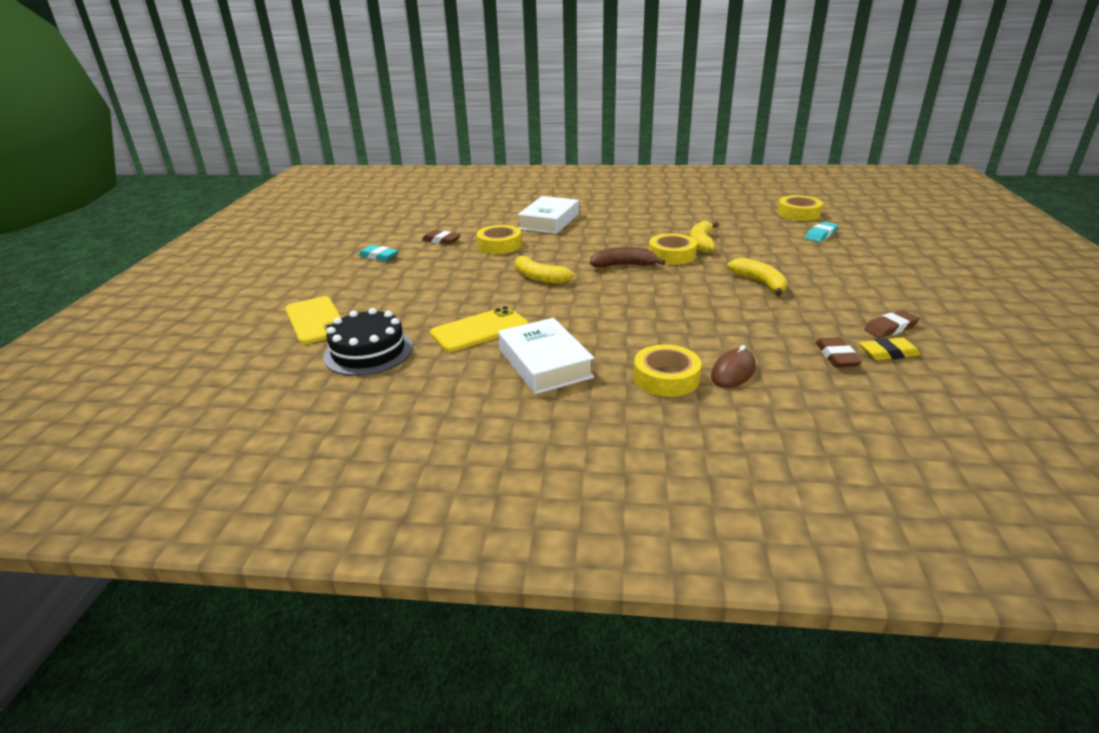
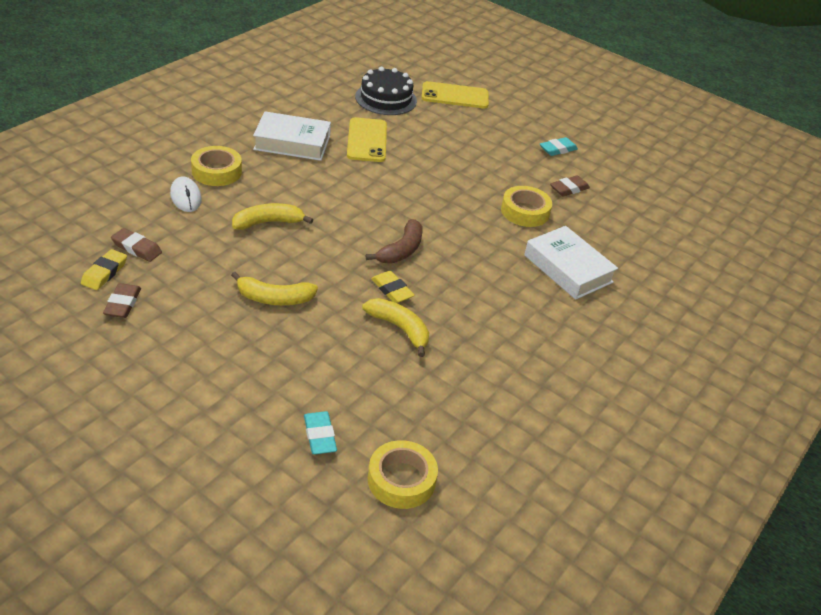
camera: 115 degrees right, 10 degrees up
(539, 277) = (426, 198): yellow banana -> yellow banana (268, 223)
(672, 255) = (392, 290): yellow tape -> yellow eraser
(733, 372) = (185, 197): brown mouse -> white mouse

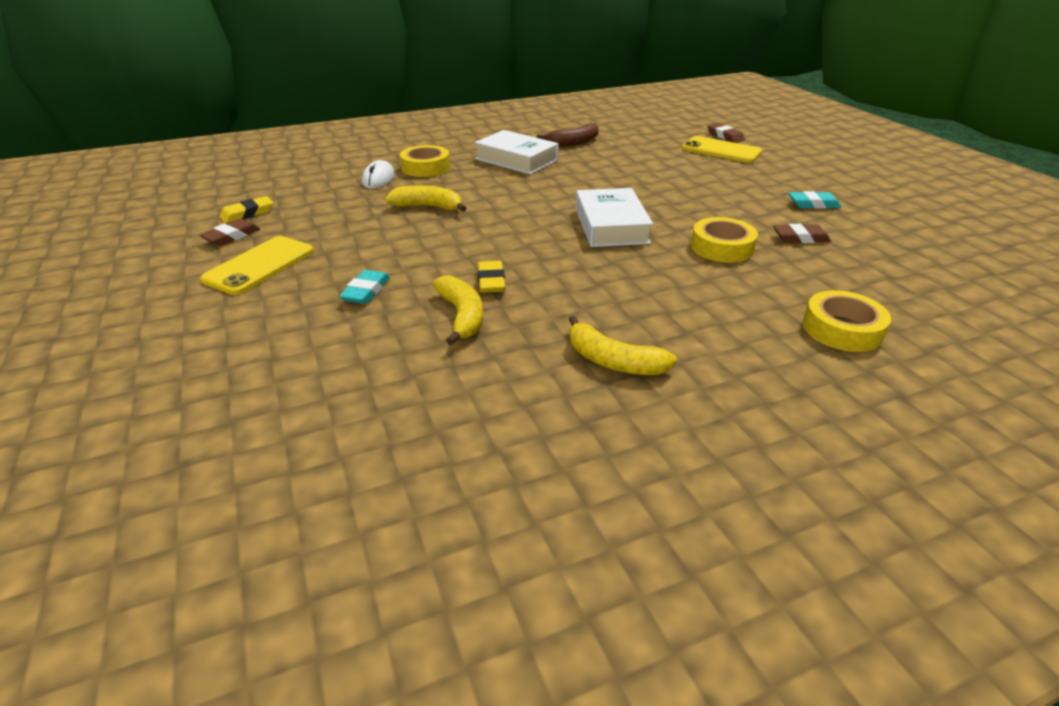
camera: 35 degrees right, 5 degrees down
(136, 248) = (294, 203): brown eraser -> brown eraser (725, 136)
(274, 298) = (364, 261): yellow banana -> yellow banana (613, 361)
(319, 436) = (258, 390): turquoise eraser -> turquoise eraser (366, 291)
(367, 140) = (592, 168): yellow phone -> yellow phone (259, 265)
(386, 99) = (643, 144): black cake -> none
(401, 250) = (538, 251): brown banana -> brown banana (573, 142)
(401, 480) = (288, 469): yellow tape -> yellow tape (842, 329)
(568, 269) = (735, 309): white book -> white book (611, 226)

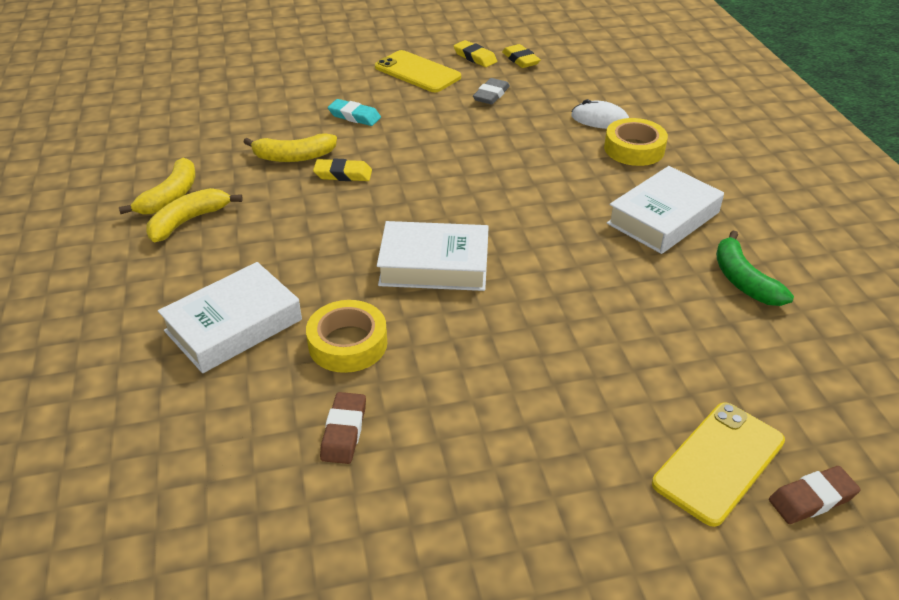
camera: 100 degrees right, 5 degrees up
(231, 236) = (475, 57): brown eraser -> yellow eraser
(325, 223) = (491, 95): none -> grey eraser
(428, 207) = (516, 147): yellow banana -> yellow banana (170, 196)
(573, 142) = (743, 280): brown banana -> green banana
(743, 298) = (233, 325): none -> white book
(813, 204) = (450, 500): turquoise eraser -> none
(842, 329) = (140, 379): yellow tape -> none

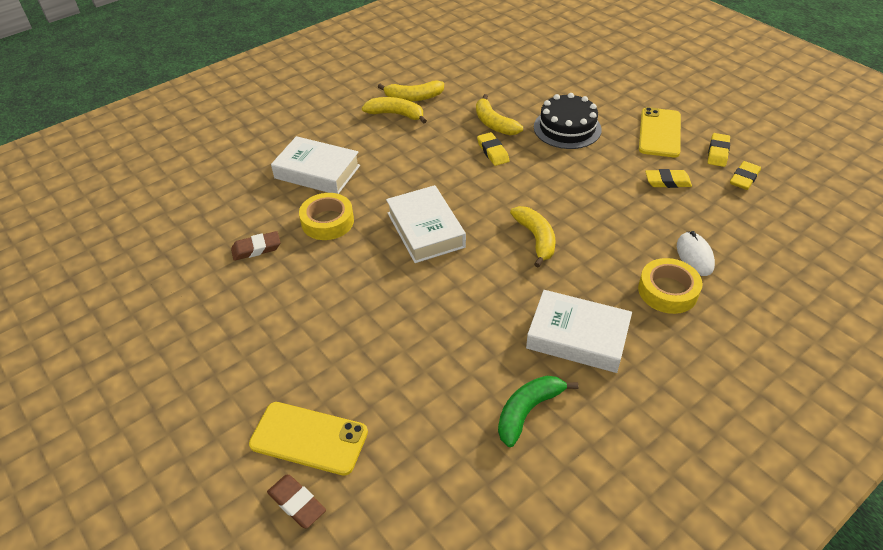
camera: 65 degrees right, 5 degrees up
(354, 116) = (567, 128): turquoise eraser -> black cake
(491, 95) = (667, 181): grey eraser -> yellow eraser
(510, 195) = (536, 239): none -> yellow banana

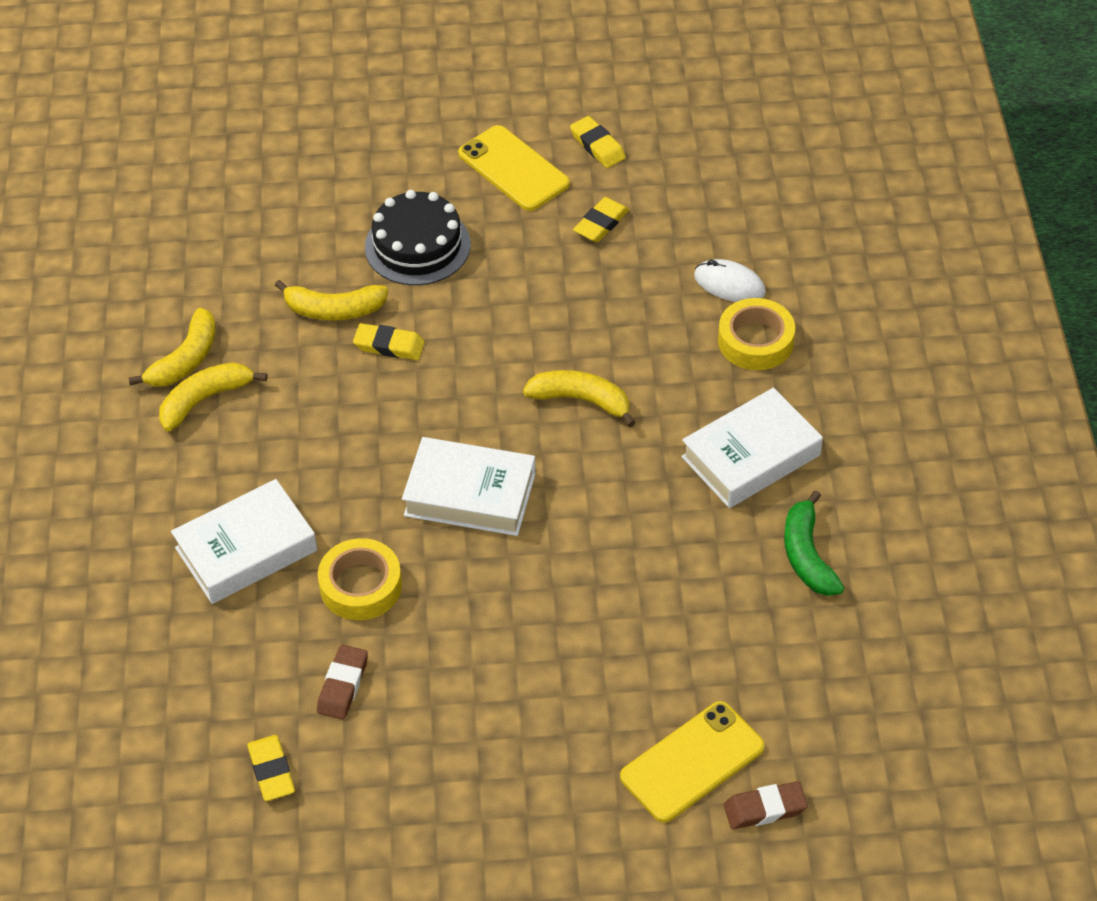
camera: 55 degrees left, 5 degrees up
(744, 178) = (658, 157): yellow eraser -> yellow eraser (271, 771)

